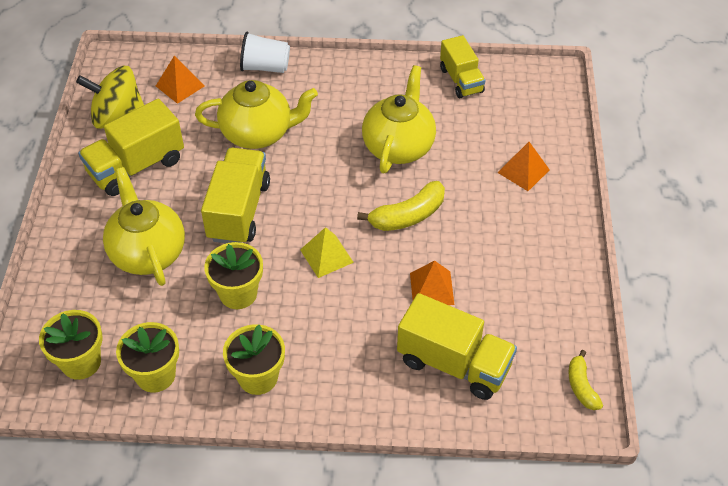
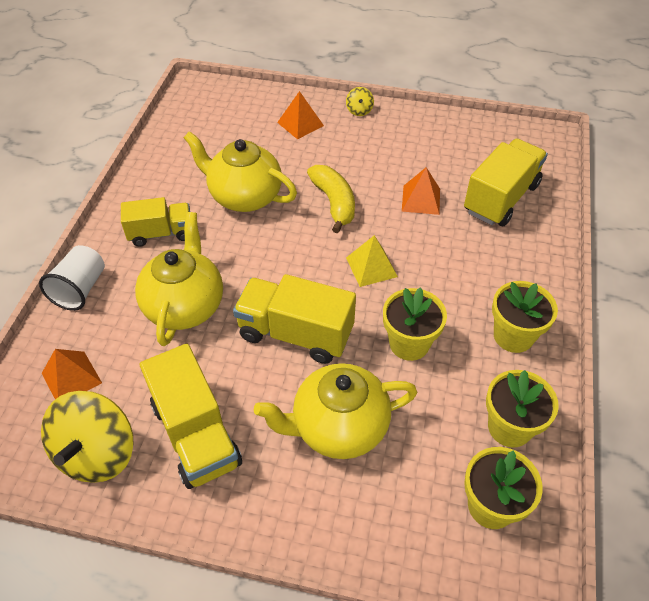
camera: 80 degrees left, 0 degrees up
(461, 80) = (173, 142): yellow truck -> yellow truck (161, 233)
(565, 219) = (359, 110): none -> yellow spinning top
(581, 386) = (523, 133): yellow banana -> none

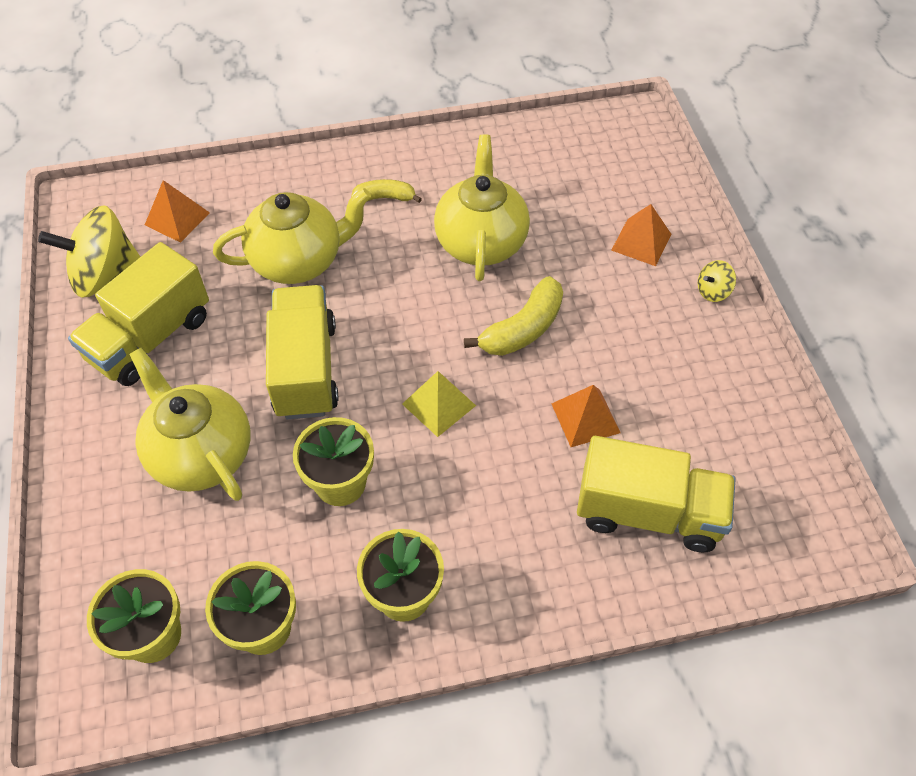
camera: 65 degrees right, 5 degrees up
(80, 289) = (280, 173): white cup -> none
(161, 233) = (385, 197): yellow truck -> yellow banana

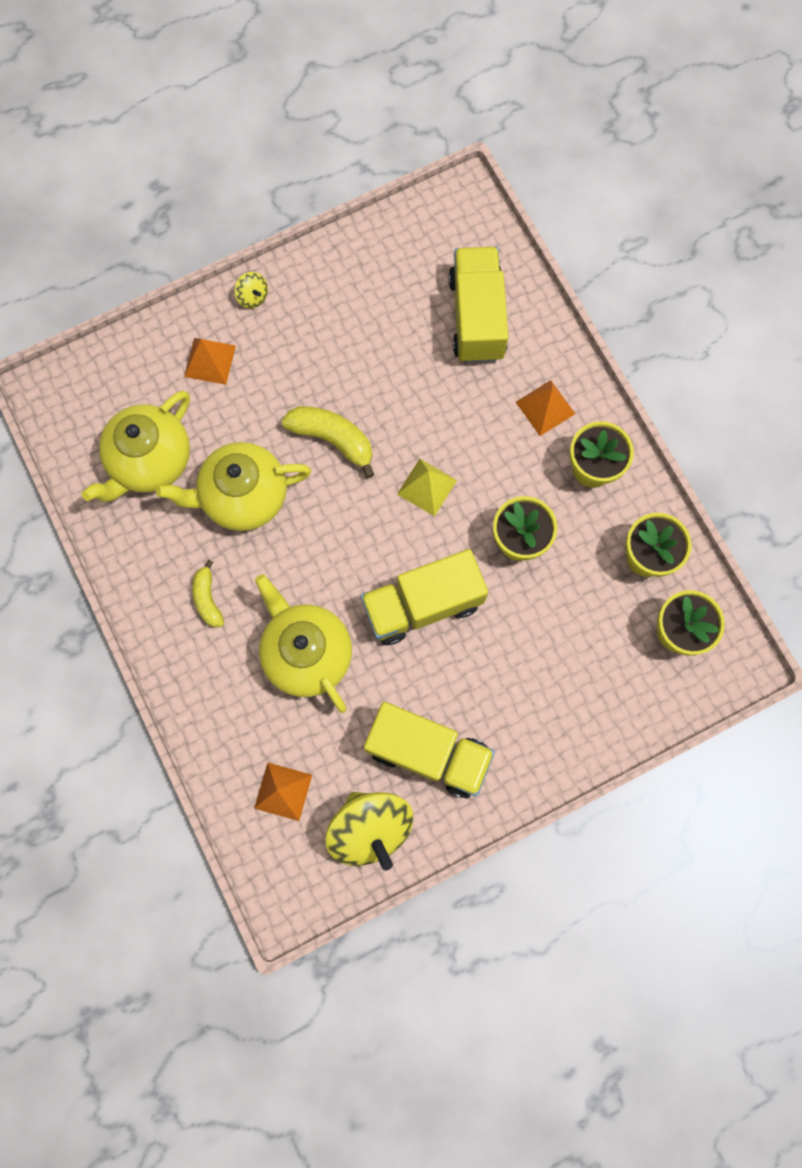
camera: 105 degrees left, 20 degrees up
(201, 454) = (526, 659): yellow teapot -> yellow teapot (150, 461)
(585, 418) = (408, 374): orange pyramid -> orange pyramid (545, 407)

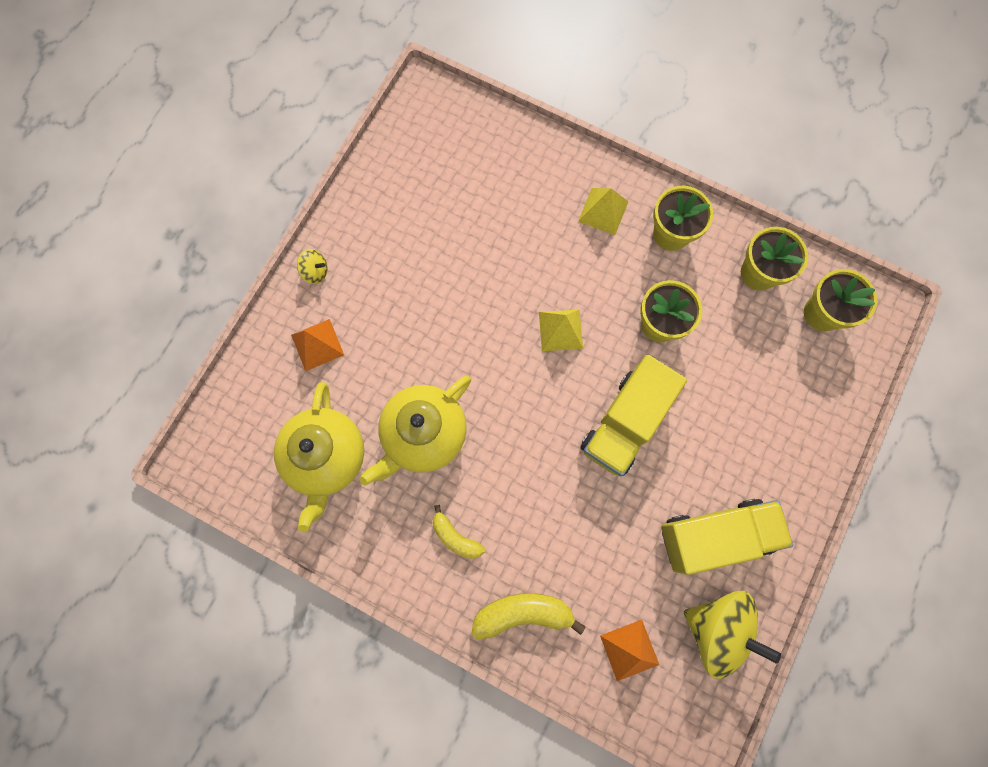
camera: 35 degrees left, 0 degrees up
(306, 653) = (565, 524): yellow teapot -> none
(333, 439) = (461, 341): yellow banana -> yellow banana (523, 613)
(476, 317) = (502, 176): yellow truck -> none
(545, 407) = (603, 211): orange pyramid -> yellow pyramid

